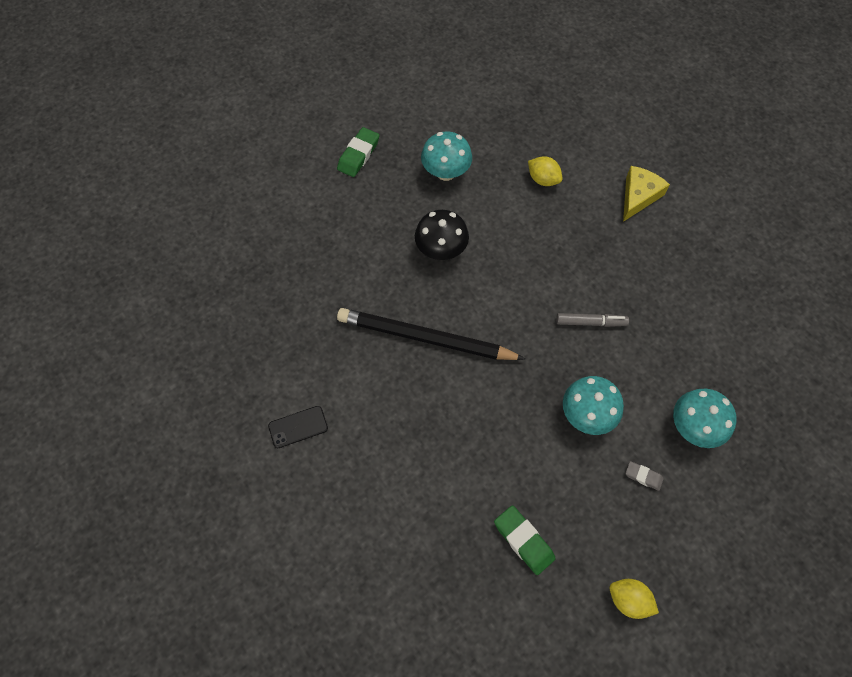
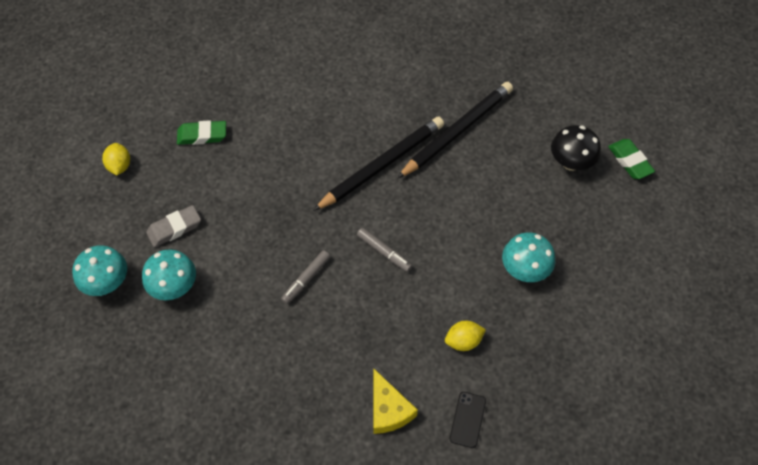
camera: 125 degrees right, 5 degrees down
(298, 427) = (376, 63): black phone -> black phone (467, 419)
(337, 298) = (457, 131): none -> black pencil
(358, 155) = (587, 216): green eraser -> green eraser (630, 161)
(441, 250) = (449, 219): black mushroom -> black mushroom (571, 162)
(514, 279) = (384, 252): none -> grey marker
(587, 414) = (243, 225): turquoise mushroom -> turquoise mushroom (107, 282)
(628, 600) = (119, 166): yellow lemon -> yellow lemon turned 75 degrees counterclockwise
(643, 476) = (174, 228): grey eraser -> grey eraser, size x1.71

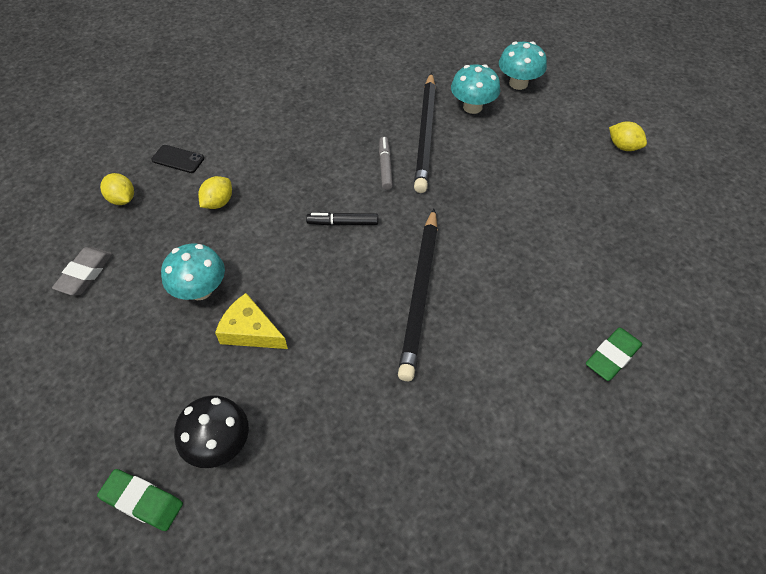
camera: 140 degrees right, 5 degrees down
(174, 228) = (522, 136): grey eraser -> grey eraser (85, 274)
(202, 135) = (602, 209): green eraser -> green eraser (612, 356)
(384, 252) = (342, 223): grey marker -> black marker
(388, 409) = (244, 132): yellow cheese -> yellow cheese (250, 331)
(457, 131) = (379, 387): black pencil -> black pencil (425, 134)
(467, 419) = (178, 159): black phone -> black phone turned 45 degrees counterclockwise
(541, 405) = (122, 199): none -> yellow lemon

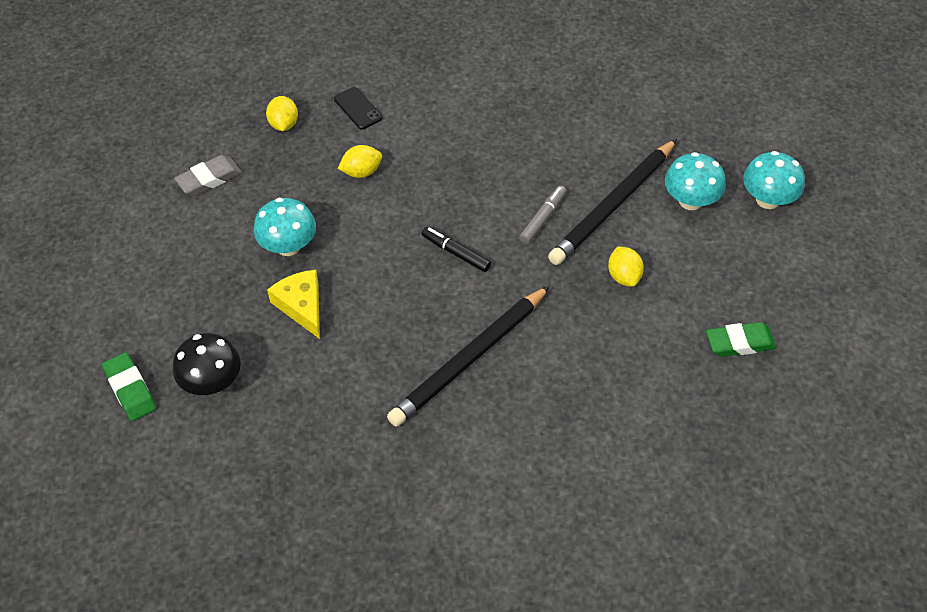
camera: 35 degrees right, 0 degrees up
(612, 356) = (594, 519): green eraser -> green eraser (739, 343)
(623, 146) = (816, 332): yellow lemon -> yellow lemon (623, 276)

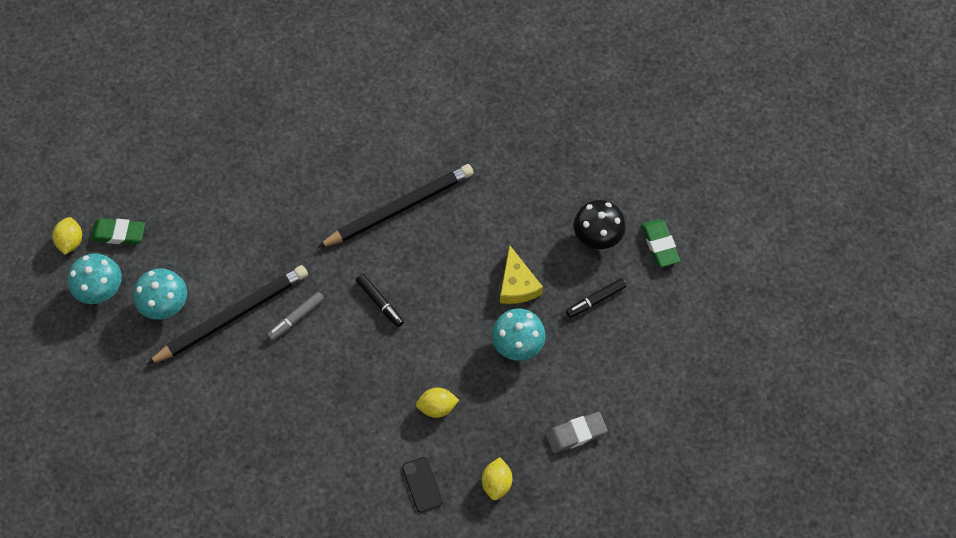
camera: 165 degrees left, 10 degrees up
(205, 309) = (595, 300): none -> black marker
(623, 276) = (254, 248): yellow lemon -> yellow lemon (71, 241)
(739, 343) = (194, 172): green eraser -> green eraser (119, 233)

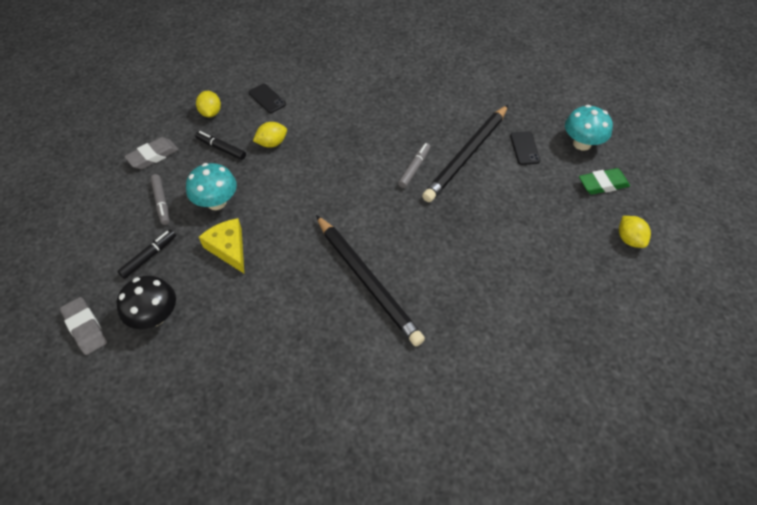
camera: 160 degrees right, 10 degrees down
(71, 241) = (635, 168): yellow lemon -> yellow lemon (629, 239)
(165, 304) = (524, 148): turquoise mushroom -> black phone
(380, 302) = (349, 198): black marker -> black marker (221, 148)
(399, 208) = (367, 281): black pencil -> black pencil turned 75 degrees counterclockwise
(575, 363) = (161, 202): none -> grey marker
(660, 245) = (85, 328): green eraser -> grey eraser

